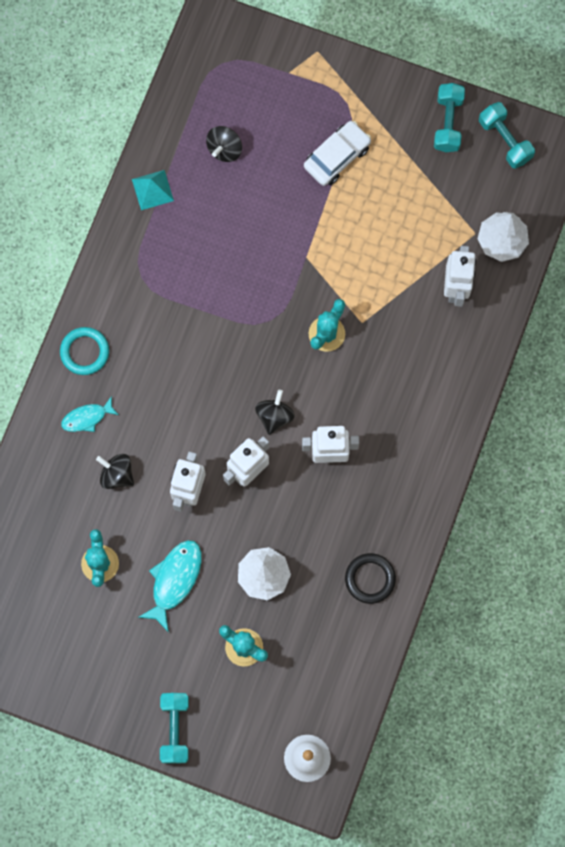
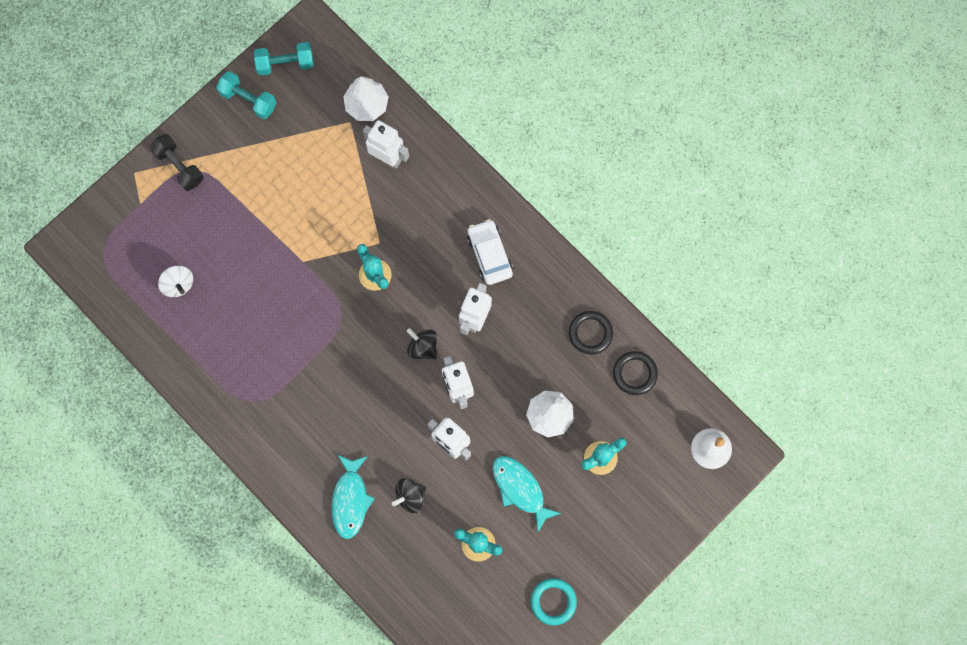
camera: 65 degrees left, 0 degrees up
(84, 352) = (293, 477): turquoise ring -> turquoise ring (553, 601)
(87, 418) = (350, 500): turquoise fish -> turquoise fish, size x1.59
(152, 189) = (182, 358): turquoise pyramid -> none
(175, 729) = (642, 544): turquoise dumbbell -> none
(224, 149) = (178, 284): black spinning top -> white spinning top
(337, 157) = (231, 198): white car -> white car (489, 255)
(345, 90) = (179, 166): none -> black dumbbell
(349, 643) = (635, 373): none -> black ring

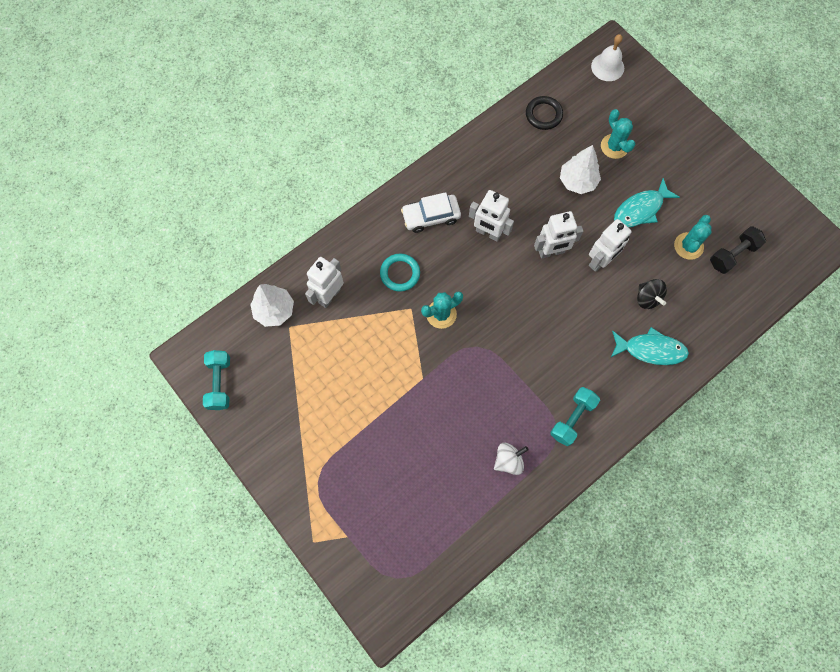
camera: 85 degrees left, 5 degrees down
(178, 284) = (435, 500): white spinning top -> white spinning top (508, 460)
(179, 166) = (312, 494): black dumbbell -> black dumbbell (732, 255)
(248, 100) = (252, 421): turquoise dumbbell -> turquoise dumbbell (572, 419)
(423, 347) = (512, 278): black spinning top -> none
(553, 601) = (735, 192): turquoise ring -> turquoise ring (400, 273)
(590, 333) = (507, 144): black ring -> none

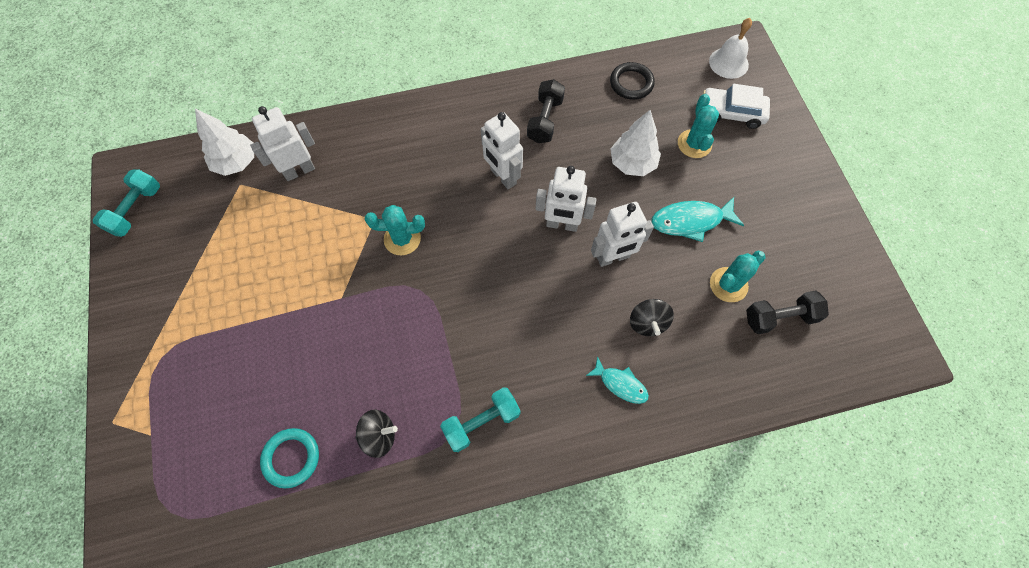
camera: 25 degrees right, 5 degrees down
(400, 273) = (384, 179): turquoise ring -> turquoise ring (291, 458)
(431, 216) = (452, 136): white car -> white car (731, 113)
(494, 173) = (545, 120): none -> black dumbbell
(508, 460) = (379, 436): white spinning top -> black spinning top
(650, 349) = (620, 384): turquoise fish -> turquoise fish, size x0.63

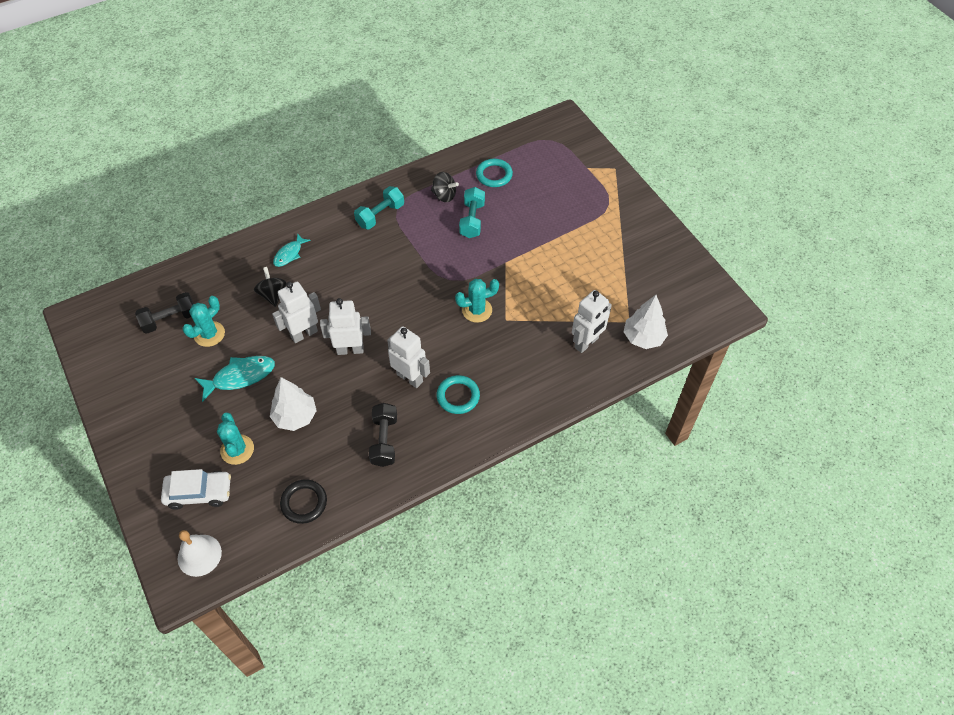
camera: 165 degrees right, 10 degrees down
(136, 210) = (696, 284): turquoise dumbbell -> turquoise dumbbell (472, 220)
(379, 436) = (444, 195): black spinning top -> black spinning top turned 135 degrees counterclockwise
(458, 146) = (458, 396): none -> turquoise ring
(620, 384) = (289, 254): turquoise fish -> turquoise fish turned 75 degrees counterclockwise

